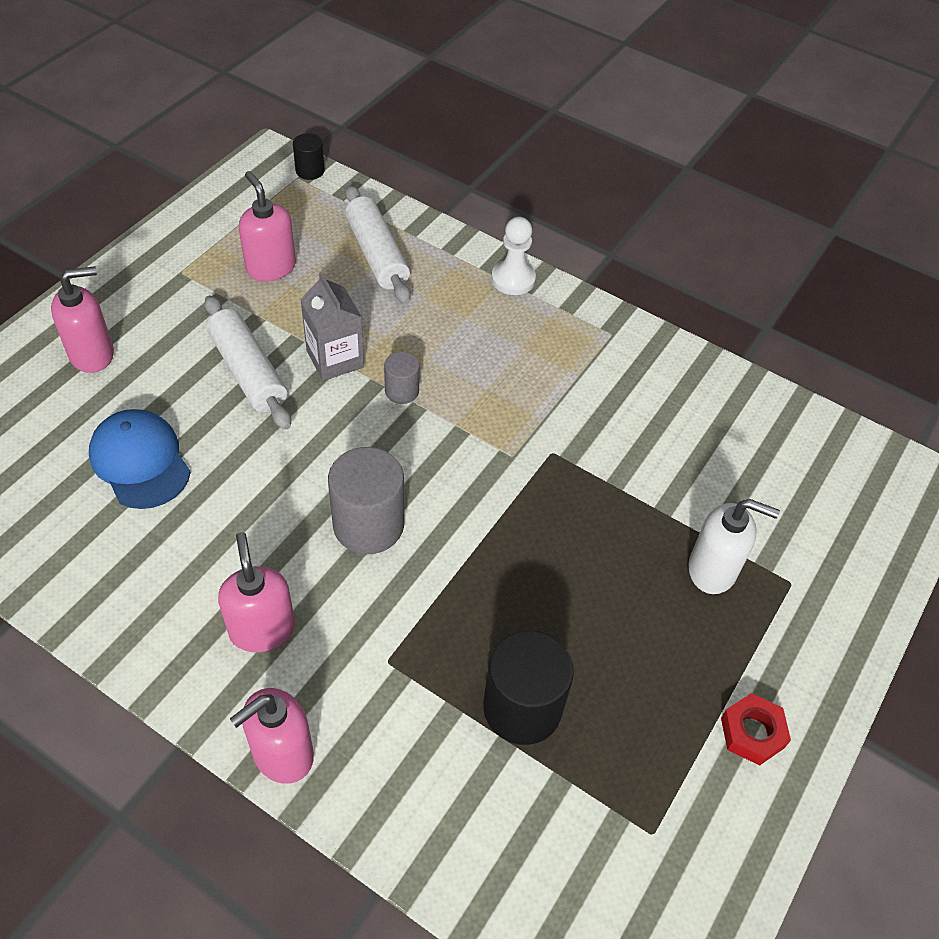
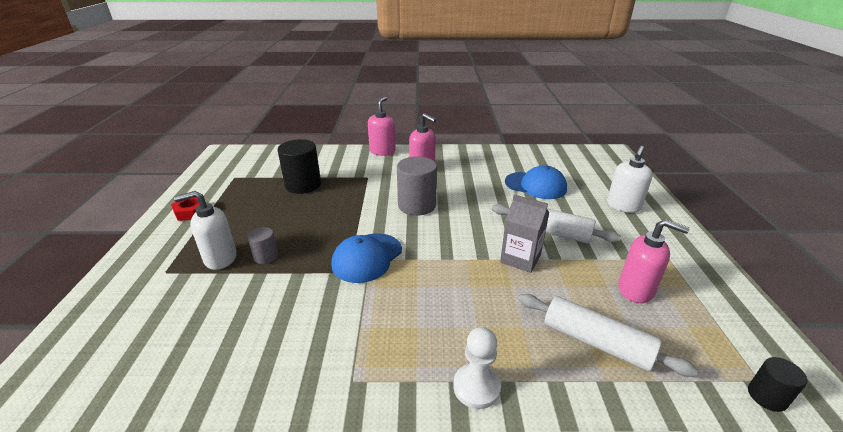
camera: 150 degrees right, 20 degrees down
(92, 354) = (623, 206): pink soap dispenser -> white soap dispenser
(402, 391) = (464, 261): grey cylinder -> grey cylinder (266, 256)
(515, 461) = (367, 257): none -> blue cap

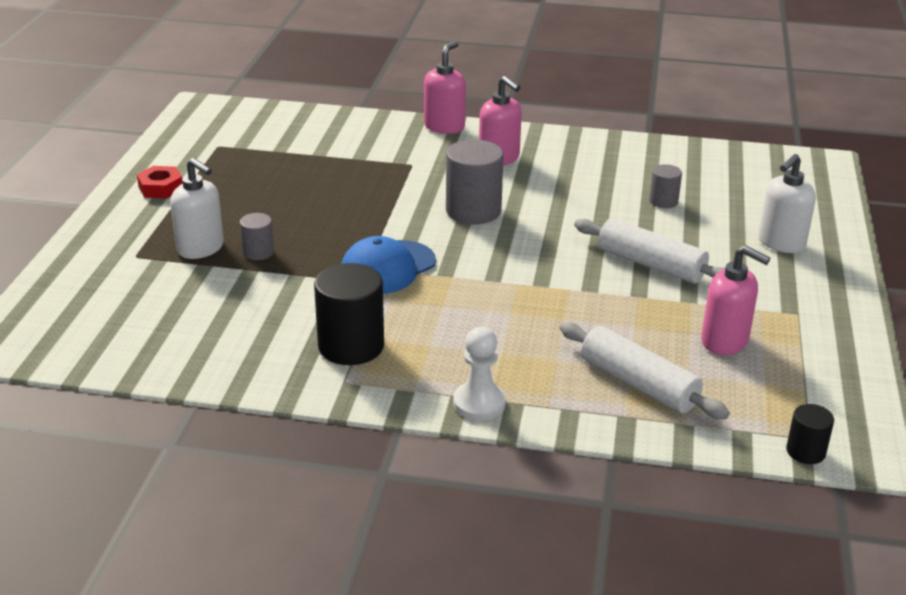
camera: 10 degrees right, 0 degrees up
(220, 258) = (201, 248): white soap dispenser -> white soap dispenser turned 135 degrees counterclockwise
(303, 185) = (315, 166): black cylinder -> black cylinder (351, 346)
(520, 258) = (591, 291): grey carton -> none
(535, 185) = (663, 201): blue cap -> grey cylinder

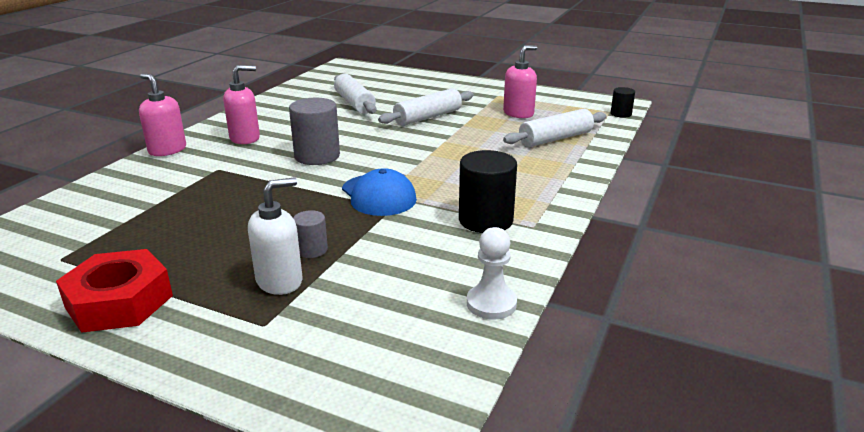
camera: 75 degrees left, 5 degrees down
(161, 188) = (119, 301): red nut -> red nut, size x1.82
(479, 403) = (568, 183): white pawn -> white pawn (491, 304)
(663, 201) = (354, 103): grey cylinder -> white rolling pin
(781, 243) = (424, 86): white soap dispenser -> none

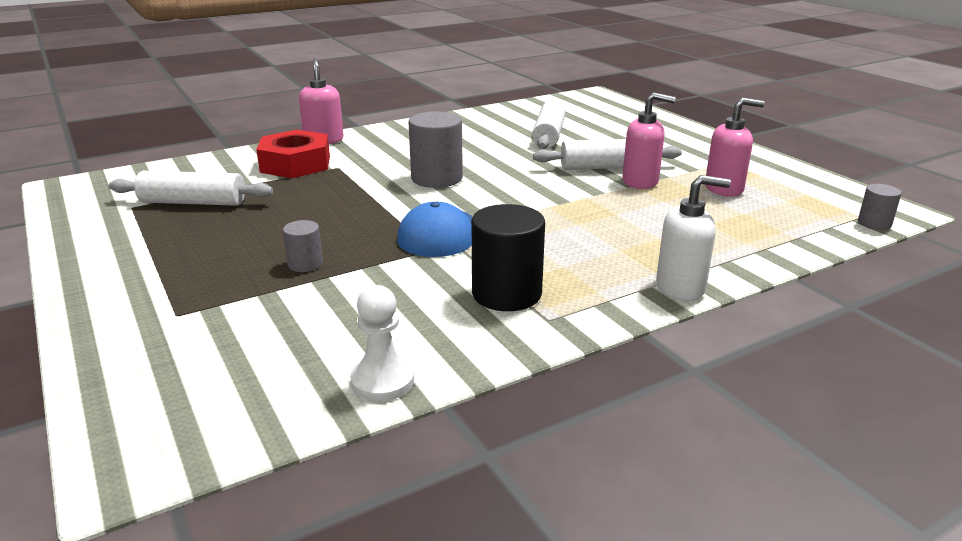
camera: 35 degrees right, 0 degrees up
(119, 301) = (118, 254): red nut -> red nut (295, 164)
(245, 138) = (399, 145): pink soap dispenser -> pink soap dispenser (640, 182)
(280, 281) = (241, 282): white soap dispenser -> white soap dispenser (680, 287)
(555, 139) = (729, 230): white rolling pin -> white rolling pin (193, 203)
(621, 114) = (874, 223): black cylinder -> grey cylinder

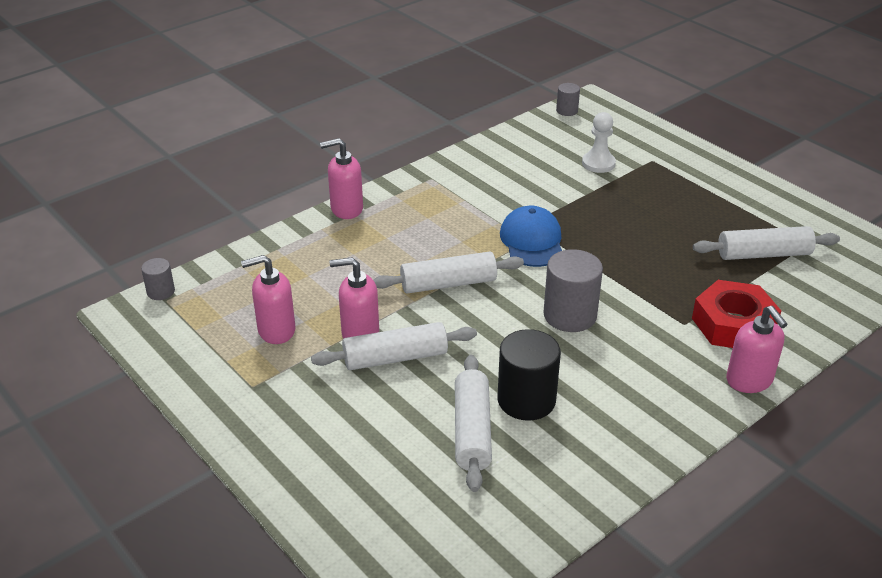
camera: 170 degrees right, 10 degrees up
(305, 264) = (609, 202): grey cylinder -> grey cylinder (567, 111)
(382, 381) = (509, 139): white pawn -> white pawn (598, 163)
(506, 294) = (461, 193): black cylinder -> black cylinder (526, 400)
(548, 206) = (448, 284): none -> white rolling pin
(680, 287) = (346, 209): white soap dispenser -> pink soap dispenser

